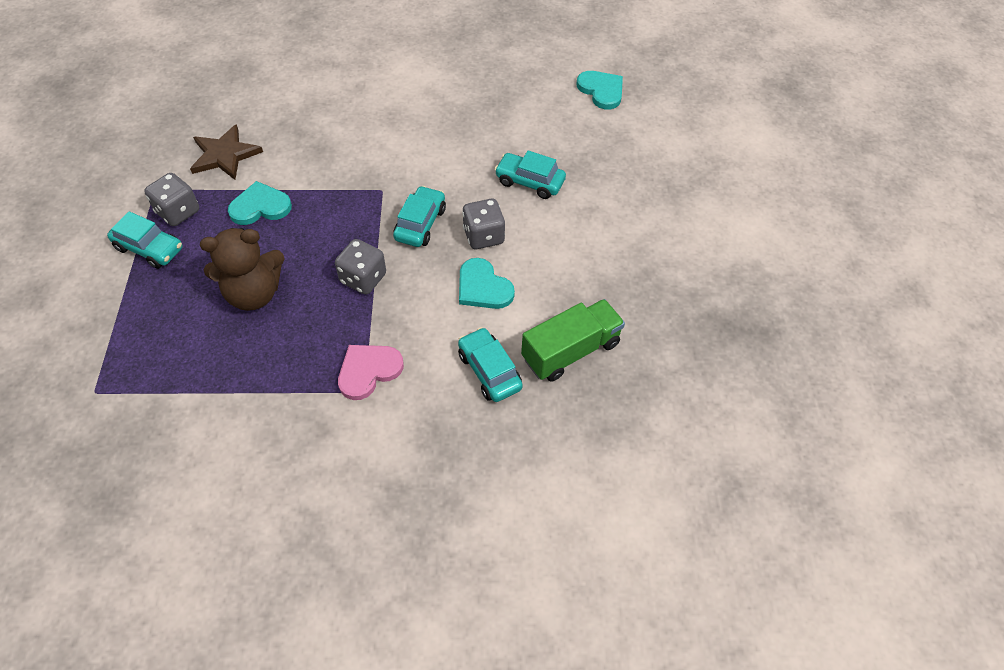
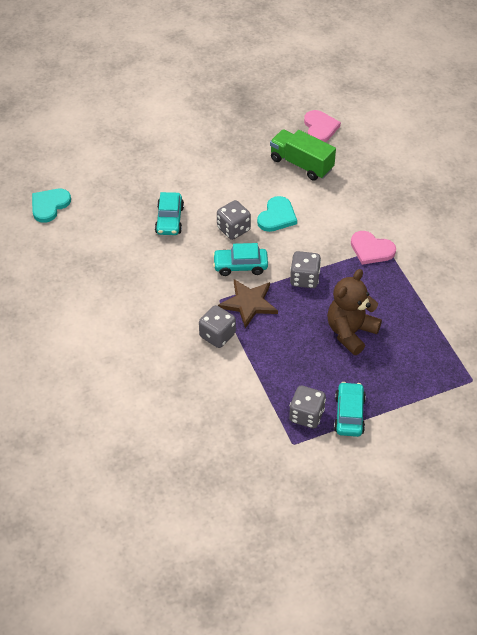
camera: 110 degrees left, 5 degrees down
(225, 155) = (233, 415): brown star -> brown star (249, 303)
(254, 293) = (350, 332): brown teddy bear -> brown teddy bear turned 105 degrees counterclockwise
(260, 206) = (273, 365): turquoise heart -> none
(333, 173) = (217, 335): none -> grey dice
(489, 371) = (337, 195): turquoise car -> none
(641, 405) = (320, 128): none -> pink heart

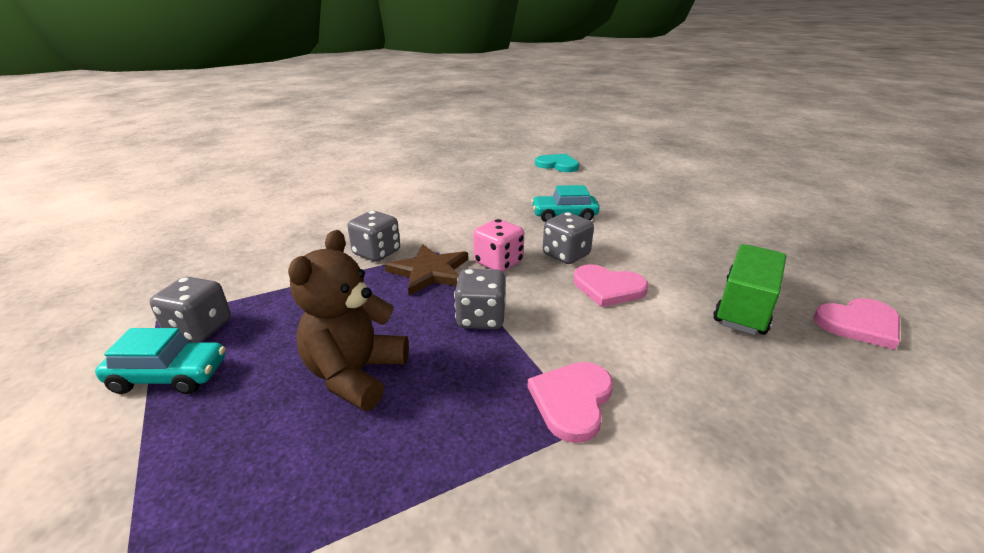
camera: 85 degrees right, 20 degrees down
(240, 266) = (498, 263): turquoise car -> pink dice
(277, 216) = (608, 288): turquoise heart -> pink heart
(350, 332) = (356, 374): brown teddy bear -> brown teddy bear turned 105 degrees counterclockwise

